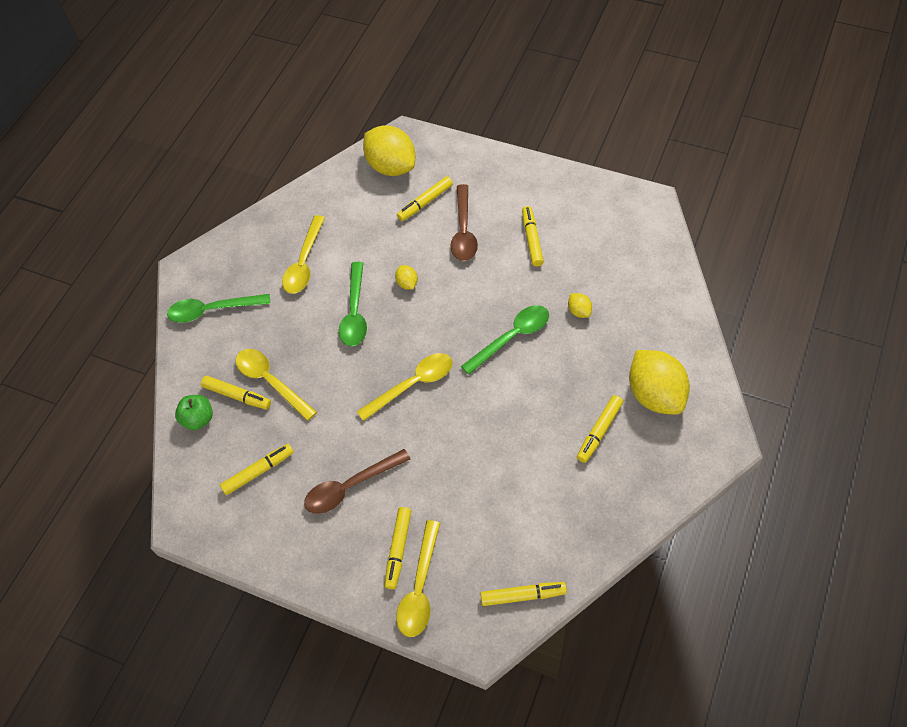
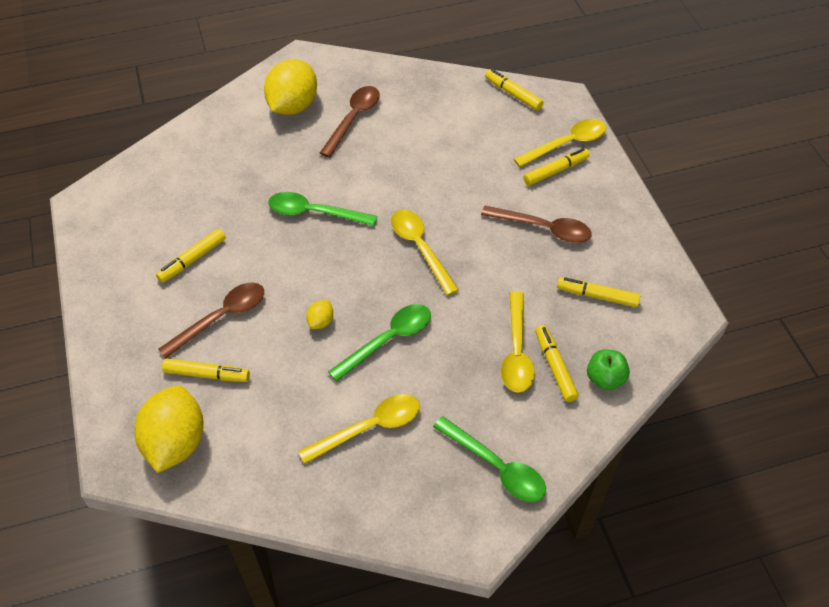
camera: 135 degrees left, 5 degrees down
(412, 385) = (420, 248): yellow spoon -> yellow spoon turned 45 degrees clockwise
(579, 311) = (250, 186): yellow lemon -> none
(599, 431) = (353, 119): yellow marker -> brown spoon

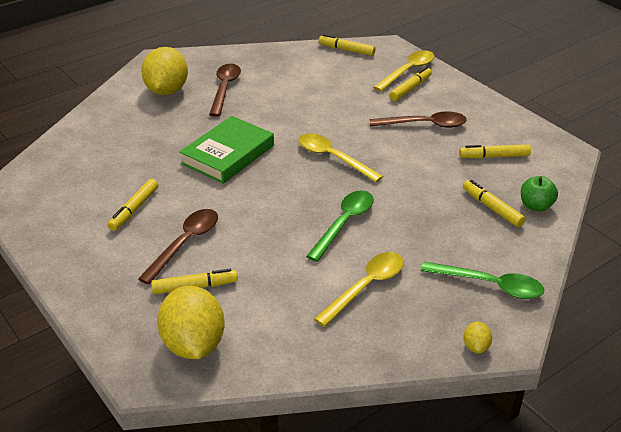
camera: 20 degrees left, 15 degrees down
(315, 213) = (228, 154): green spoon -> green book
(321, 321) = (278, 225): yellow lemon -> yellow lemon (476, 346)
(516, 351) = (455, 205): yellow spoon -> none

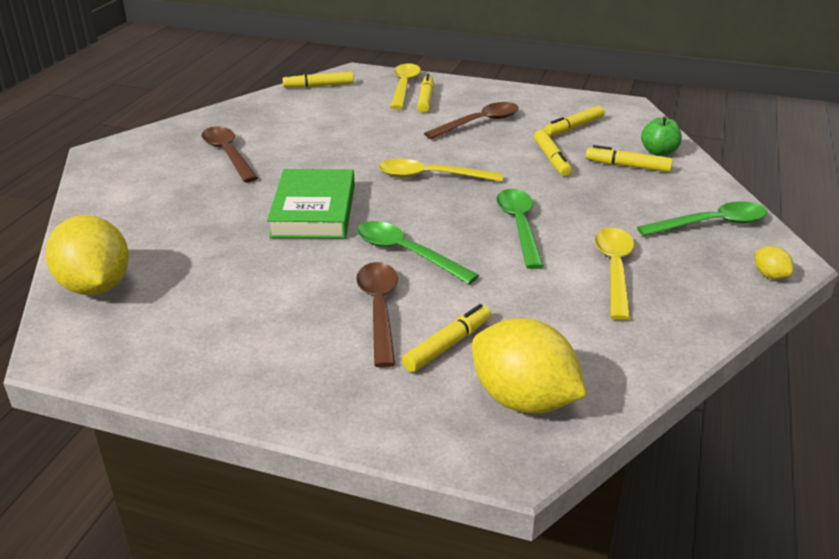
camera: 35 degrees left, 5 degrees down
(134, 209) = (272, 301): yellow marker -> yellow marker (552, 159)
(167, 90) = (157, 176): yellow lemon -> yellow lemon (96, 286)
(247, 211) = (407, 253): none -> green spoon

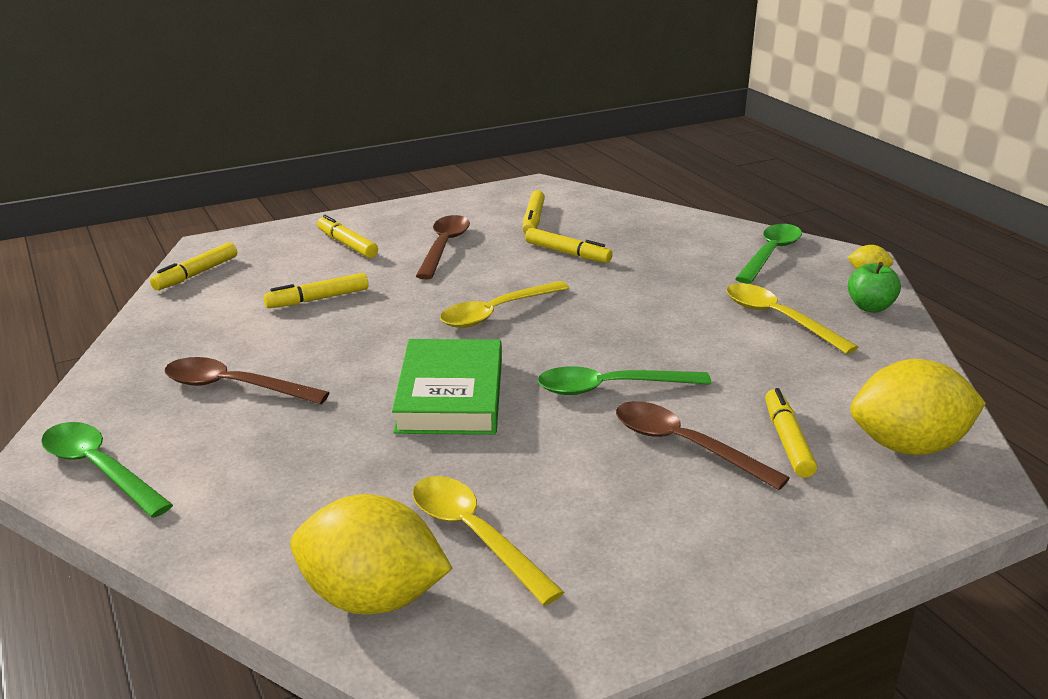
camera: 45 degrees left, 5 degrees down
(314, 210) = (450, 395): green book -> green book turned 45 degrees clockwise
(404, 87) = (299, 240): yellow spoon -> yellow spoon (474, 535)
(519, 226) = (652, 319): green spoon -> green spoon (99, 469)
(627, 166) = (634, 234): yellow marker -> yellow marker (318, 299)
(659, 152) = (635, 214): green apple -> green apple (870, 307)

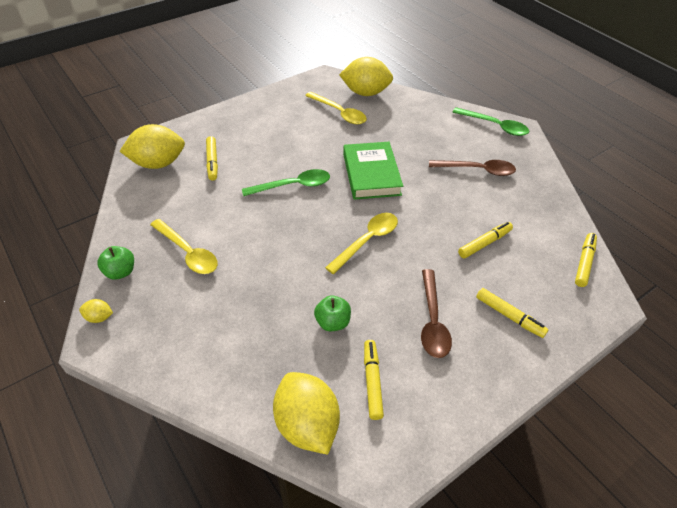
camera: 170 degrees right, 20 degrees up
(567, 253) = (332, 322): yellow marker -> green apple
(606, 206) = (307, 424): none -> yellow lemon
(685, 446) = (259, 155): brown spoon -> none
(770, 254) = (167, 340): green spoon -> none

